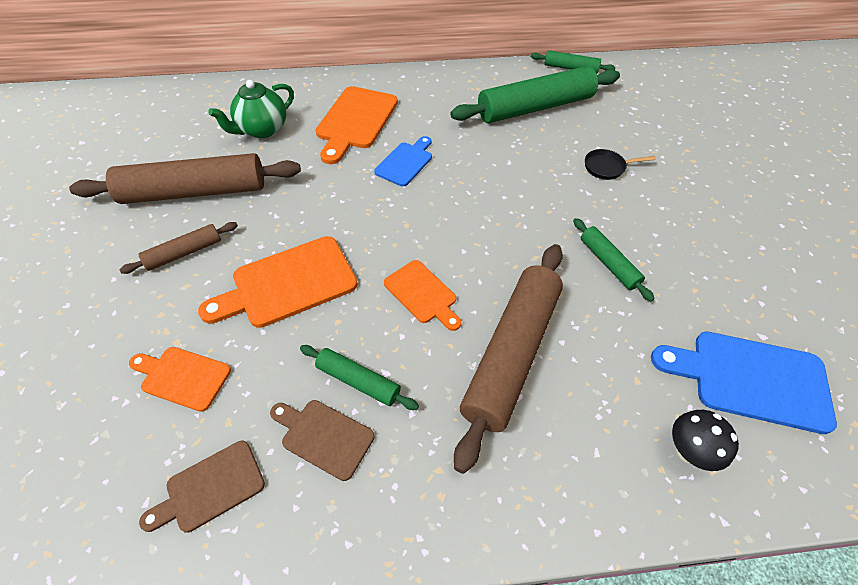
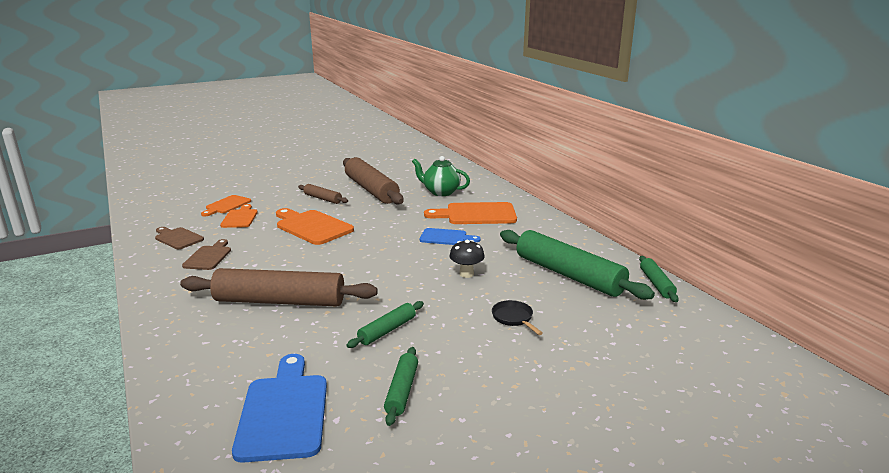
camera: 70 degrees right, 30 degrees down
(358, 381) = (247, 258): green rolling pin -> green rolling pin (402, 391)
(422, 294) = (320, 264): orange cutting board -> orange cutting board (226, 205)
(688, 451) = (208, 381): black mushroom -> black mushroom (466, 274)

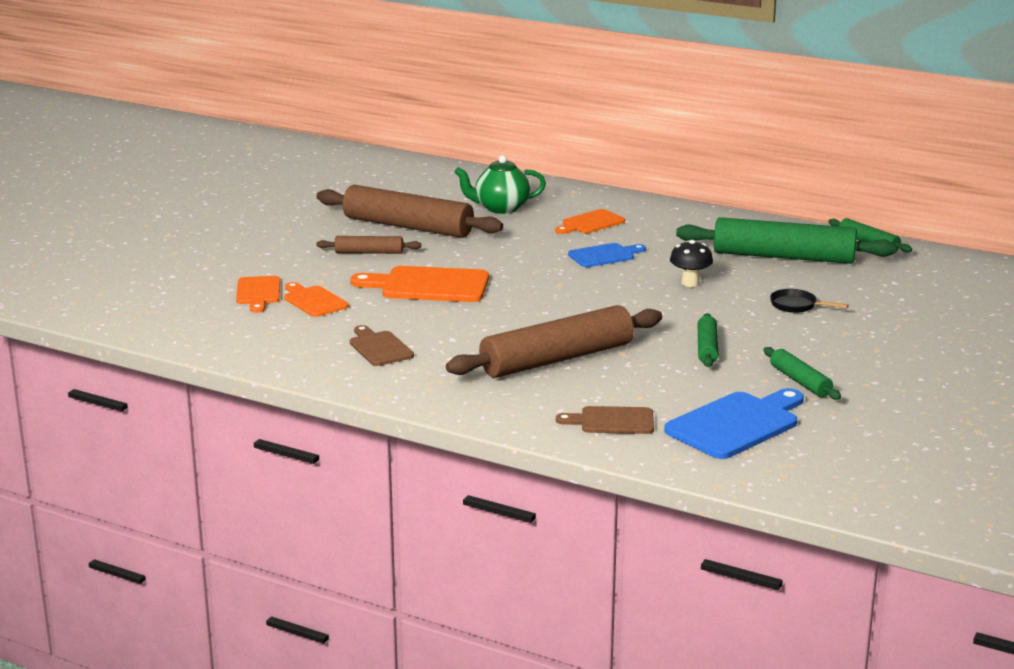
camera: 35 degrees left, 0 degrees up
(178, 238) = (289, 342): brown cutting board -> brown cutting board (612, 421)
(284, 412) = (736, 424): blue cutting board -> blue cutting board turned 90 degrees clockwise
(476, 214) = (590, 223): orange cutting board -> orange cutting board, size x0.60

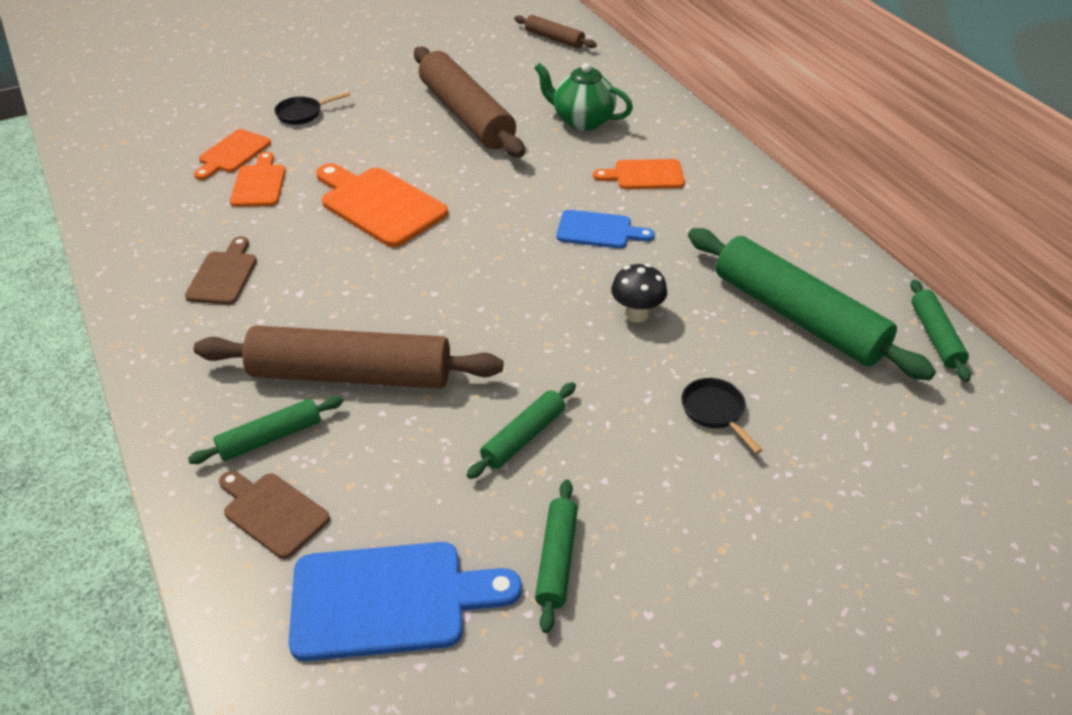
camera: 35 degrees right, 20 degrees up
(273, 258) = (303, 114): none -> black pan
(369, 252) = (388, 137): brown rolling pin -> brown rolling pin (554, 39)
(554, 397) = (270, 437): none -> green rolling pin

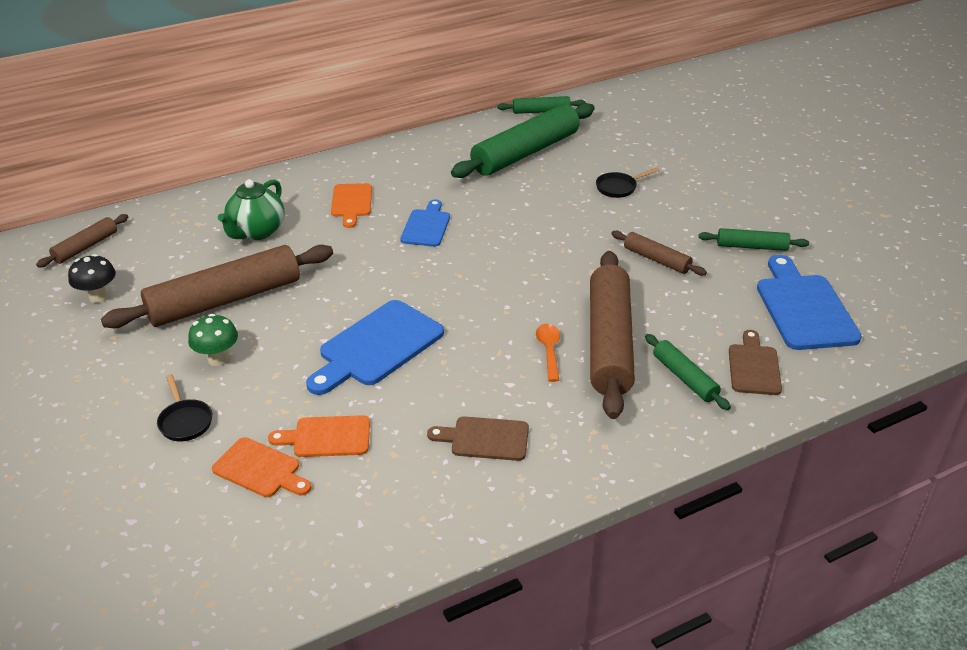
camera: 90 degrees left, 5 degrees down
(273, 512) = (754, 367): brown cutting board -> brown cutting board turned 150 degrees clockwise
(347, 323) = (549, 351): none -> orange spoon
(379, 120) = (218, 359): none -> green mushroom
(379, 204) = (377, 346): orange cutting board -> blue cutting board
(523, 437) = (656, 260): green rolling pin -> brown rolling pin
(636, 314) = (528, 212): black mushroom -> black mushroom (98, 297)

